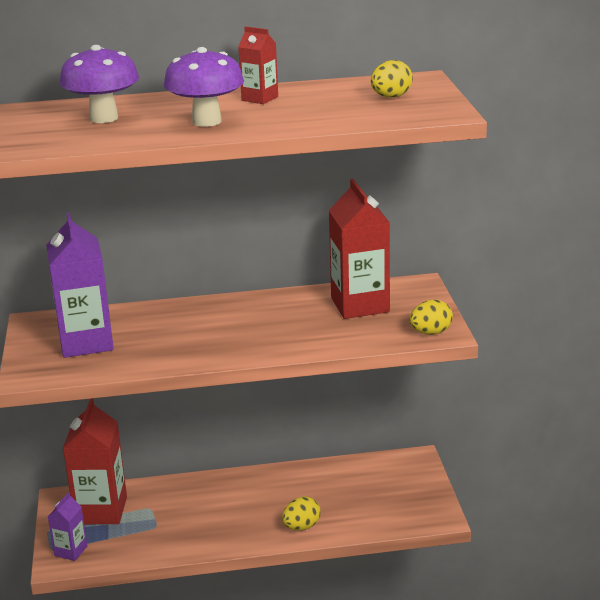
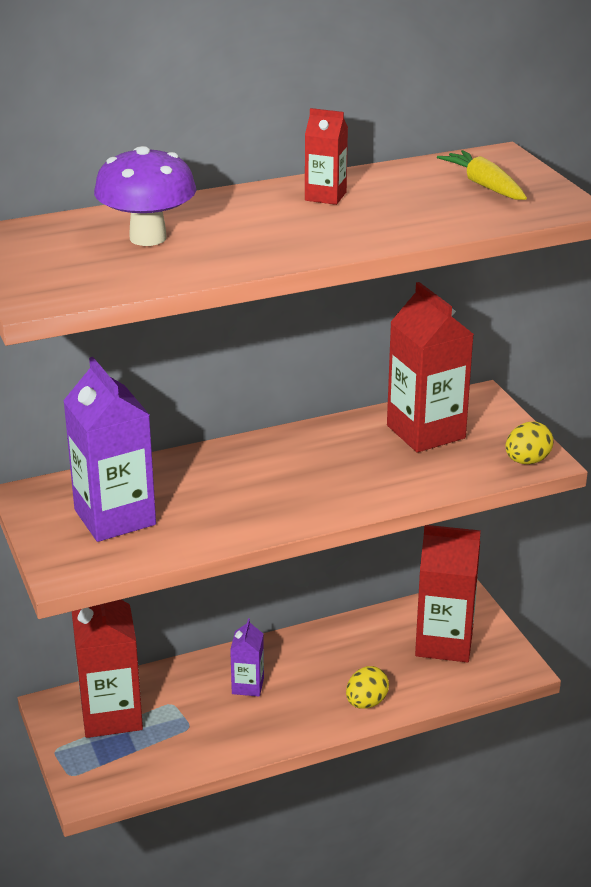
camera: 15 degrees left, 5 degrees up
(71, 551) = (96, 774): purple carton -> purple carton (248, 686)
(206, 121) = (285, 235): purple mushroom -> none
(385, 490) = (444, 642): none -> red carton
(391, 97) = (484, 185): yellow egg -> yellow carrot

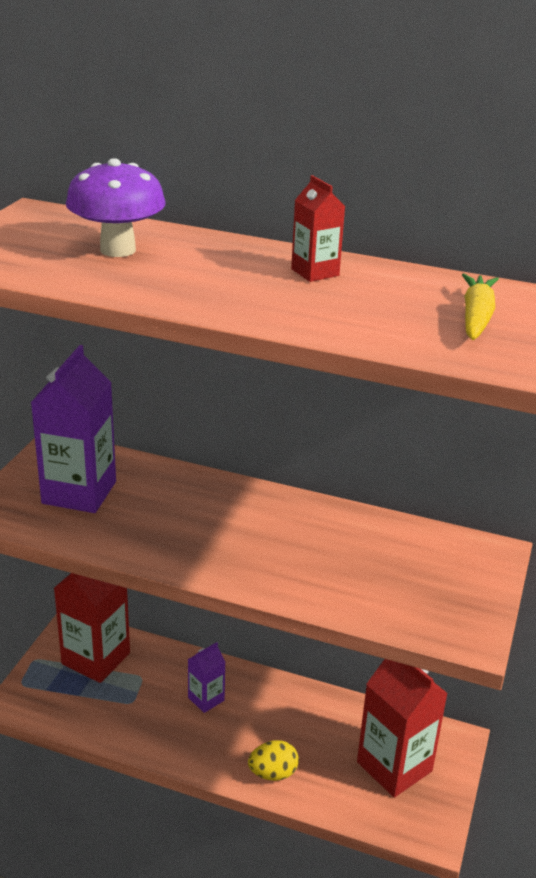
camera: 40 degrees right, 0 degrees up
(426, 432) = (402, 555): red carton -> none
(527, 461) = (456, 631): yellow egg -> none

